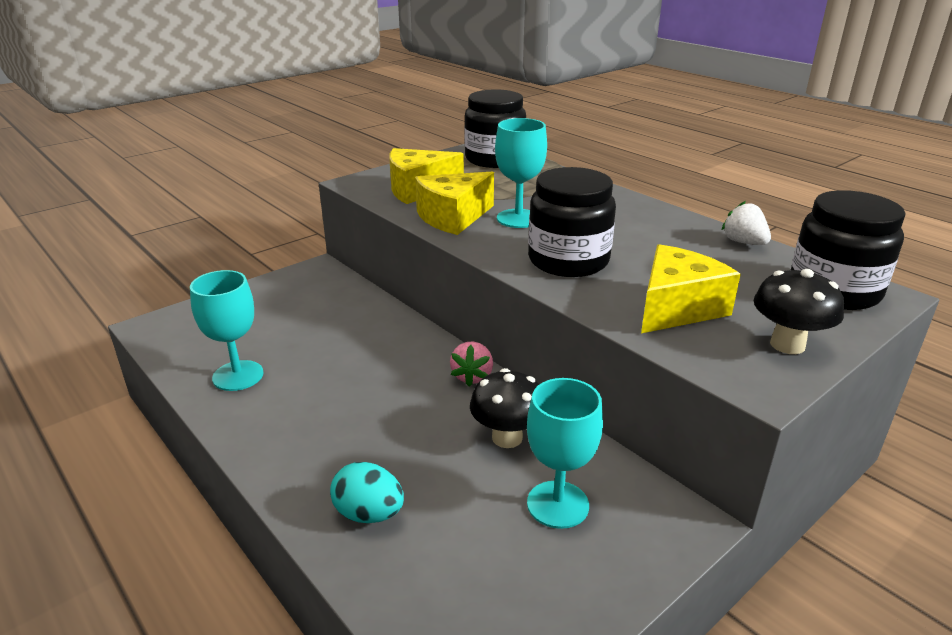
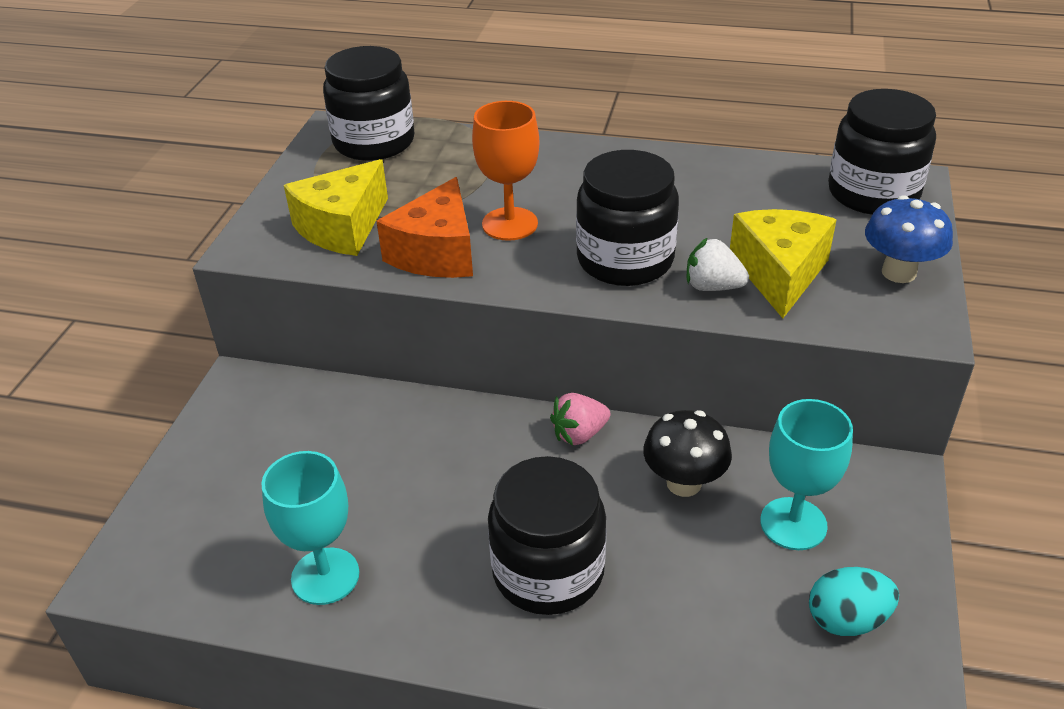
camera: 35 degrees left, 10 degrees up
(355, 439) = (548, 571): none -> black jar
(369, 514) = (652, 637): turquoise egg -> turquoise egg (847, 620)
(453, 217) = (437, 253): yellow cheese -> orange cheese
(472, 376) = (579, 434): pink strawberry -> pink strawberry turned 90 degrees clockwise
(518, 219) = (510, 224): turquoise goblet -> orange goblet
(743, 242) = (750, 165): white strawberry -> white strawberry (712, 287)
(787, 345) = (898, 272): black mushroom -> blue mushroom

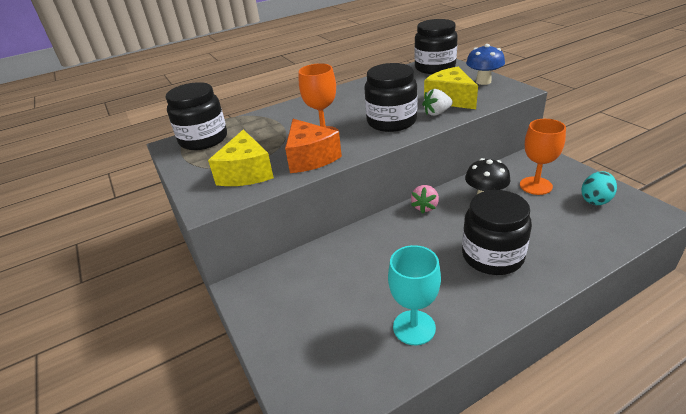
camera: 40 degrees left, 5 degrees down
(793, 524) = (535, 186): turquoise goblet -> orange goblet

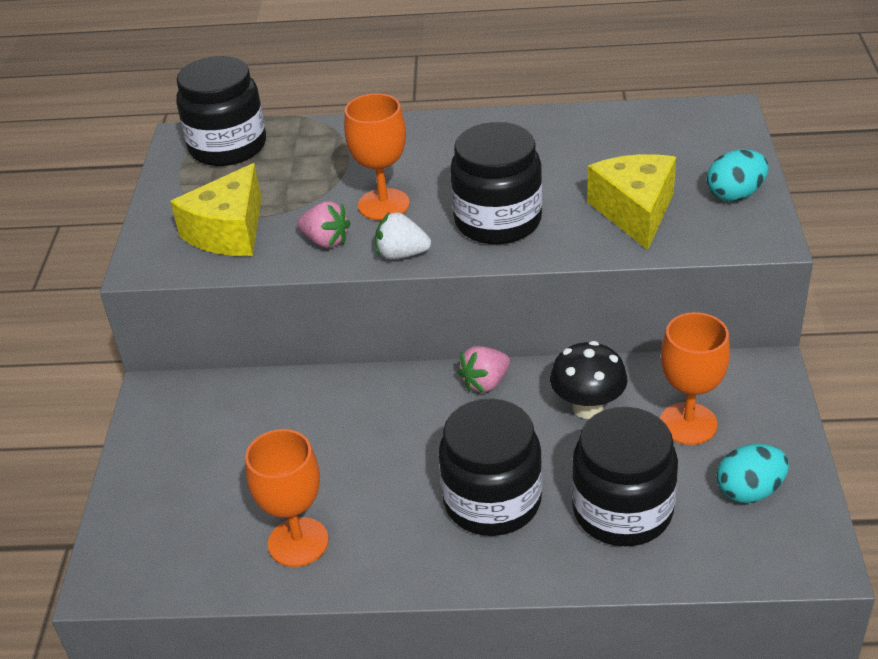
camera: 30 degrees right, 5 degrees up
(310, 158) = (326, 241): orange cheese -> pink strawberry
(414, 327) = (298, 542): turquoise goblet -> orange goblet
(435, 68) = (697, 127): black jar -> black jar (622, 511)
(437, 113) = (581, 232): white strawberry -> white strawberry (401, 254)
(483, 81) = (735, 195): blue mushroom -> turquoise egg

